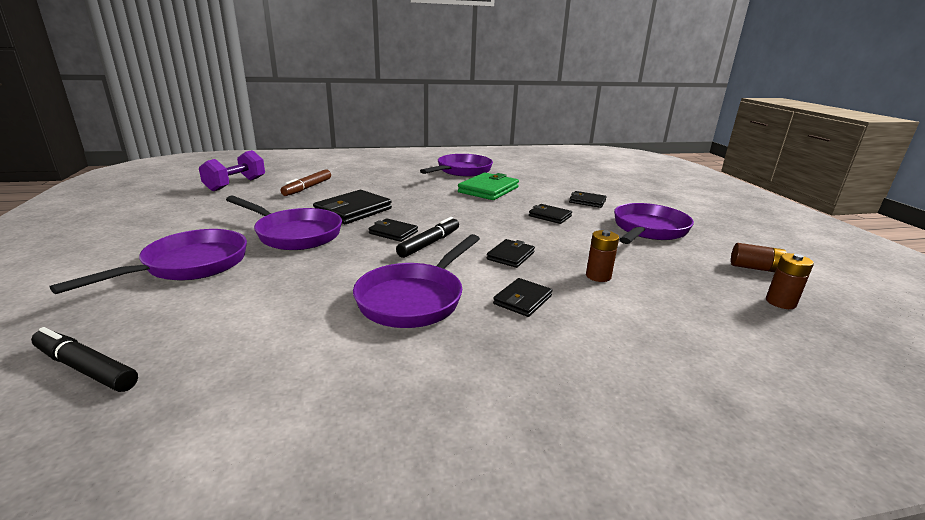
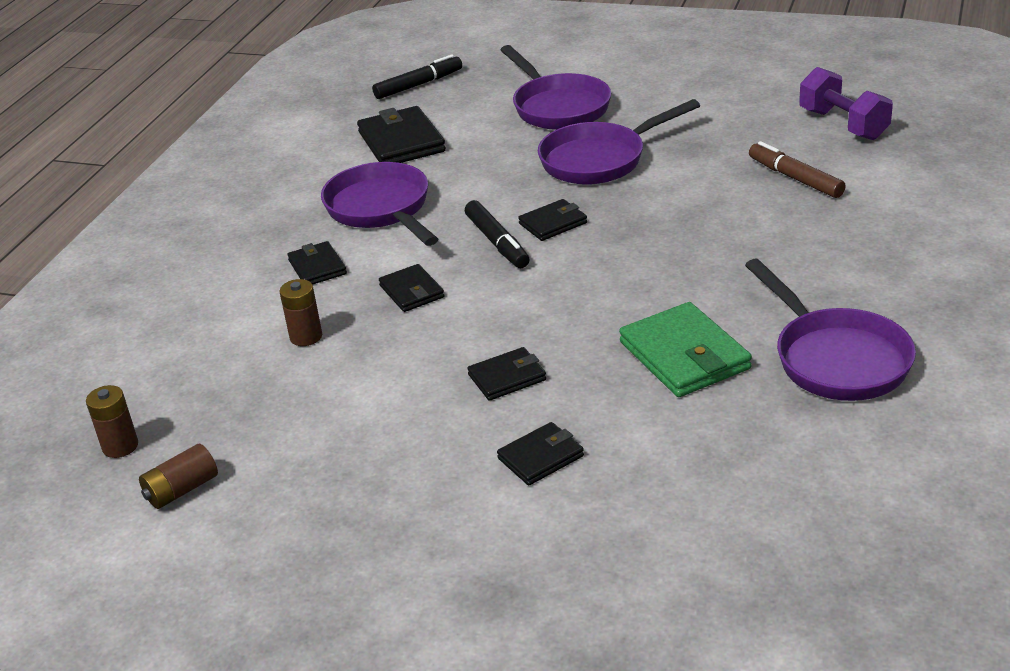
camera: 125 degrees right, 10 degrees up
(353, 211) = (658, 205): black wallet -> black wallet (401, 142)
(648, 230) = (370, 460): purple pan -> none

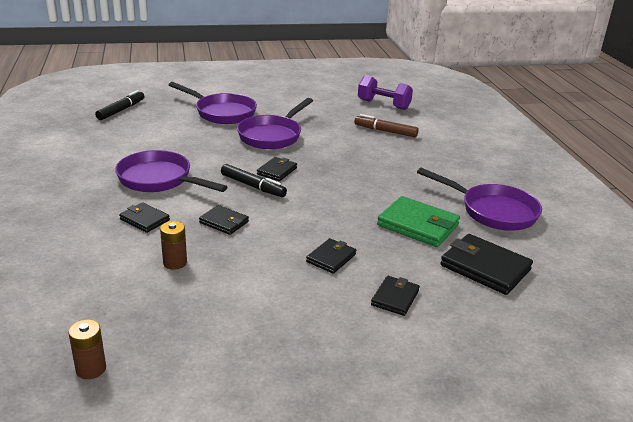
camera: 35 degrees left, 5 degrees down
(182, 490) = (170, 385): brown battery -> none
(401, 142) = (138, 141): black wallet -> black wallet (485, 268)

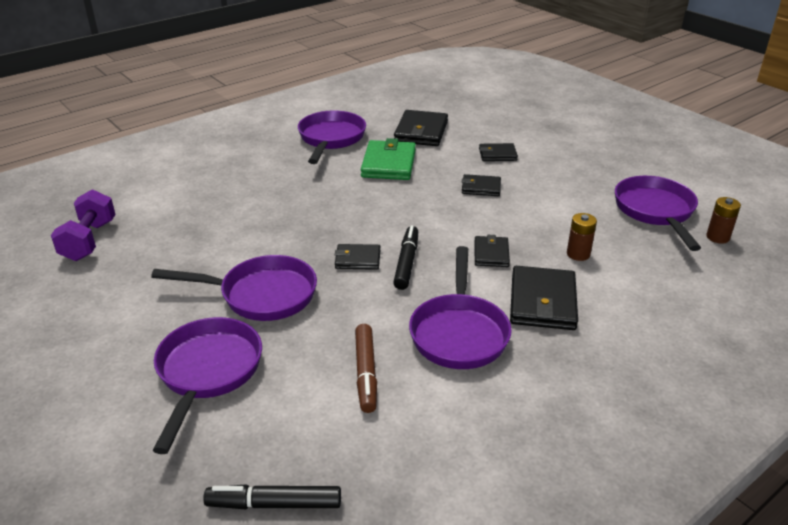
camera: 115 degrees left, 5 degrees up
(144, 220) = (543, 302): black wallet -> black wallet, size x1.72
(180, 351) = (655, 212): none -> purple pan
(385, 131) = (186, 220): brown marker -> brown marker (366, 373)

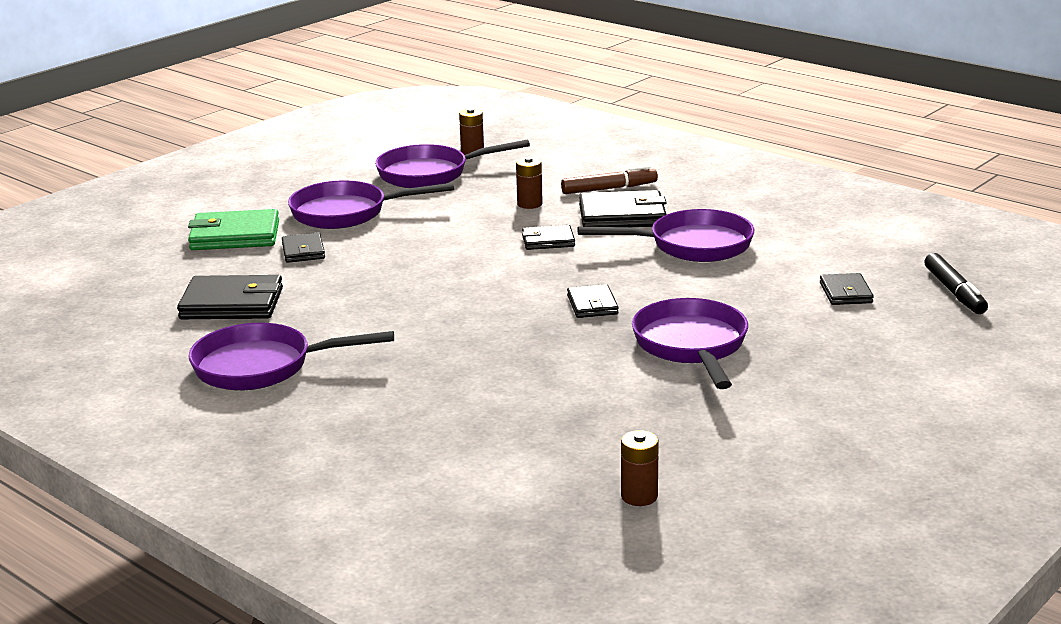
camera: 100 degrees left, 10 degrees down
(89, 241) = (639, 496): purple dumbbell -> brown battery
(207, 373) = (835, 349): purple pan -> purple pan (347, 213)
(366, 373) = (778, 278): brown marker -> brown marker (609, 189)
(388, 164) = (343, 315): green wallet -> green wallet (235, 236)
(406, 263) = (586, 279): black marker -> none
(481, 188) = (399, 255): black wallet -> black wallet (846, 293)

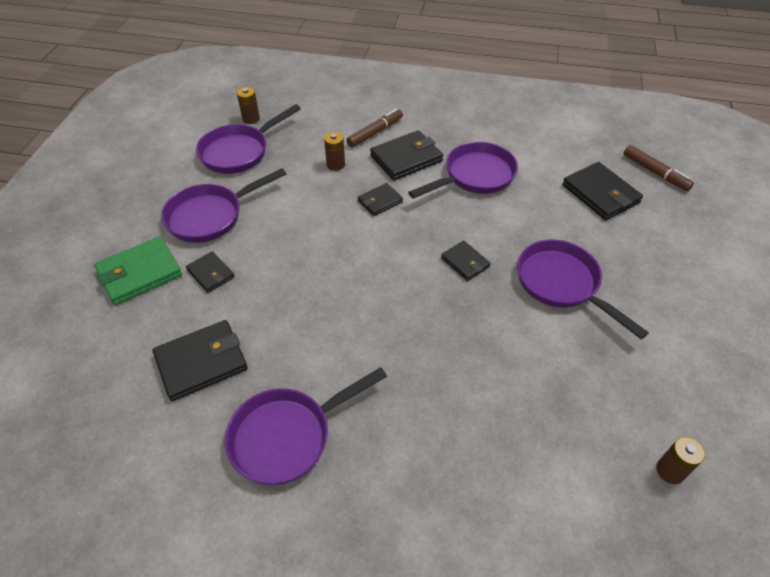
camera: 30 degrees left, 25 degrees up
(846, 293) = (600, 194): black wallet -> black wallet, size x1.72
(954, 292) = (655, 172): black marker -> brown marker

